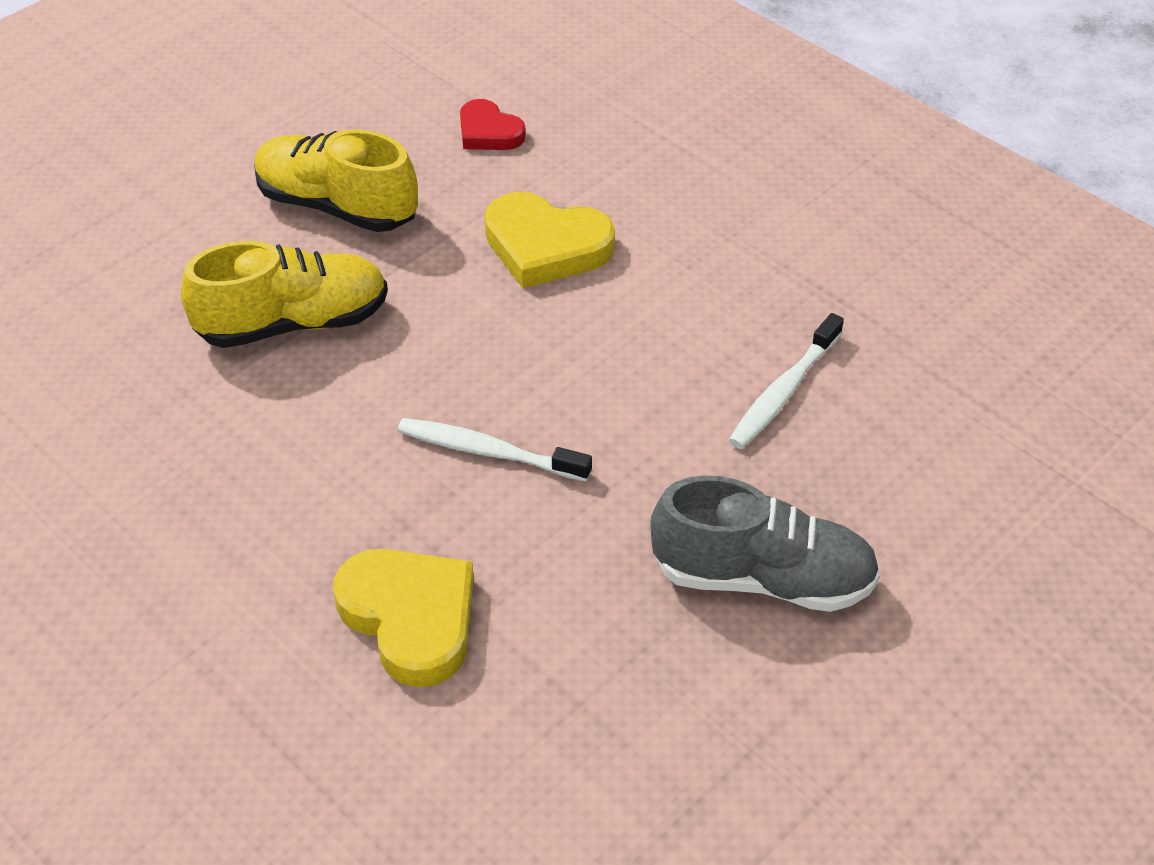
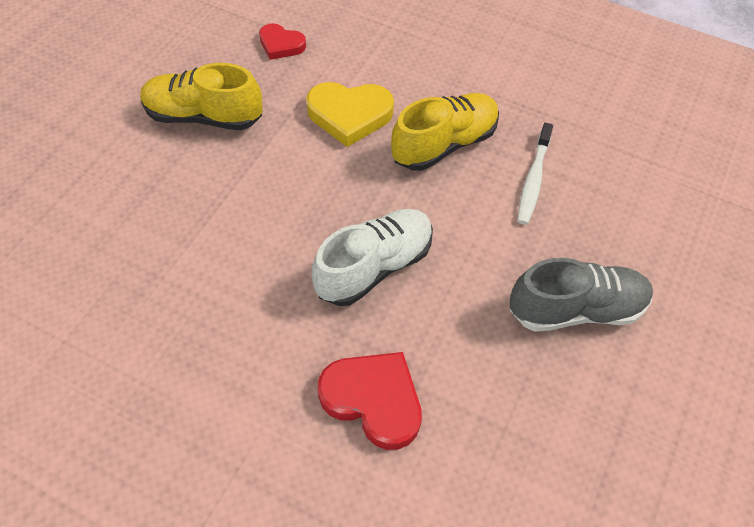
camera: 20 degrees left, 10 degrees up
(293, 323) = (208, 206): yellow shoe -> yellow shoe (444, 144)
(410, 618) = (373, 400): yellow heart -> red heart
(489, 452) = (374, 266): white toothbrush -> white shoe

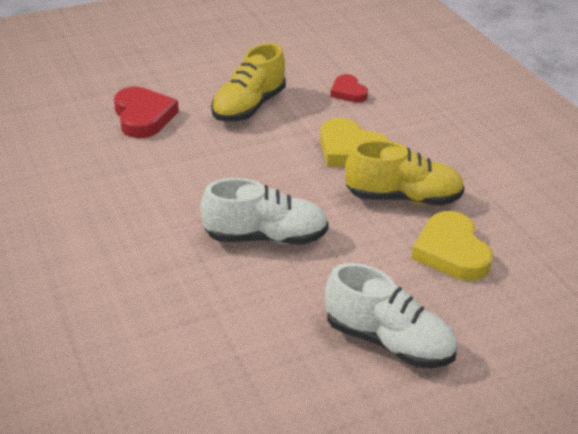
camera: 40 degrees right, 20 degrees down
(204, 116) = (249, 107): yellow shoe -> yellow shoe turned 105 degrees counterclockwise
(373, 400) = (177, 304): red heart -> red heart (143, 117)
(533, 179) = (451, 252): white toothbrush -> yellow heart
(576, 309) = (388, 342): grey shoe -> white shoe

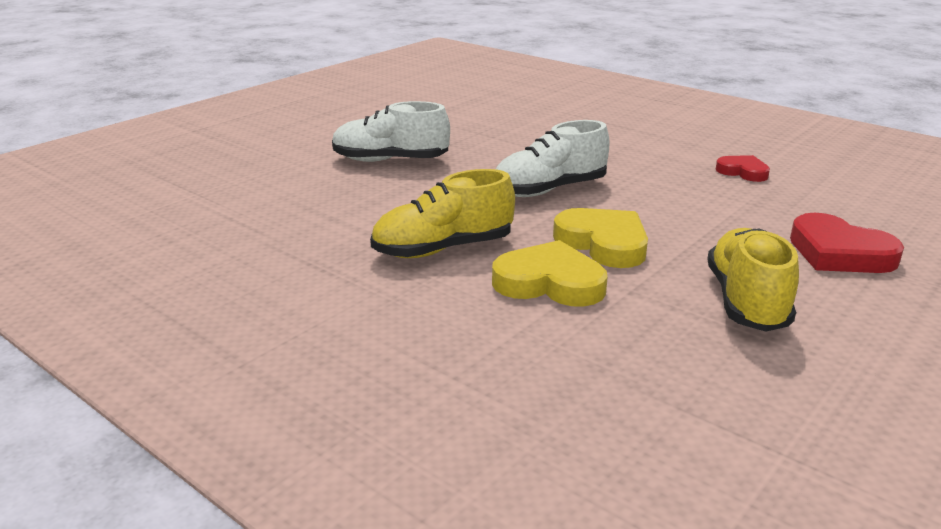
camera: 155 degrees right, 10 degrees down
(348, 92) = (645, 371): red heart -> red heart (743, 172)
(451, 252) = (364, 218): yellow heart -> yellow heart (603, 243)

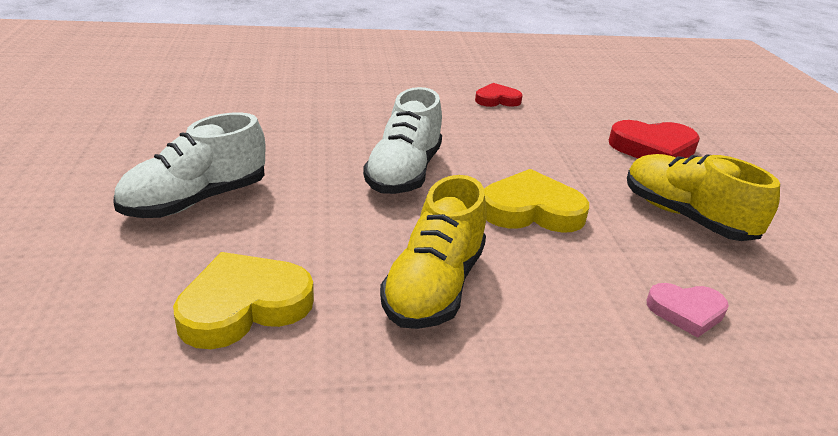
camera: 50 degrees left, 5 degrees up
(549, 283) = (568, 273): yellow heart -> yellow heart (244, 306)
(596, 341) = (686, 311): none -> pink heart

